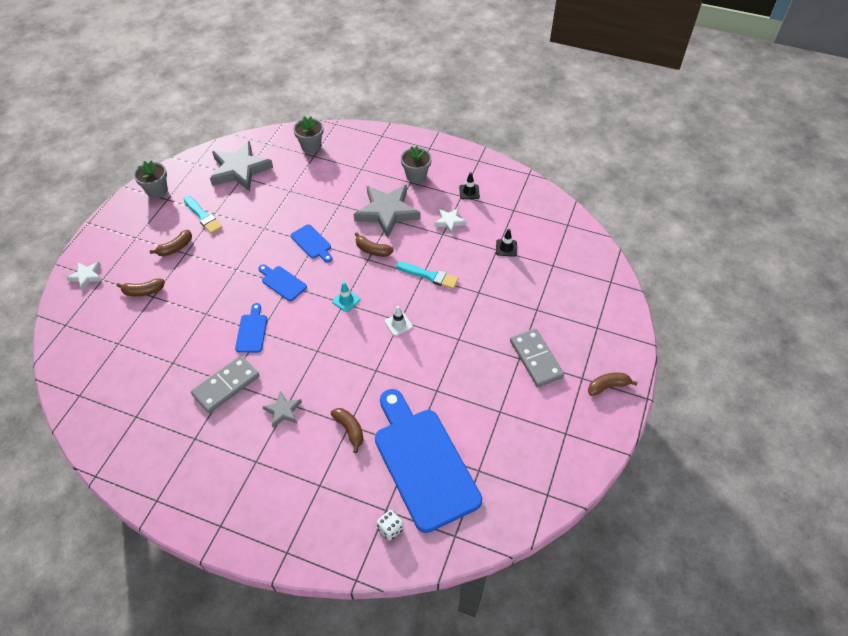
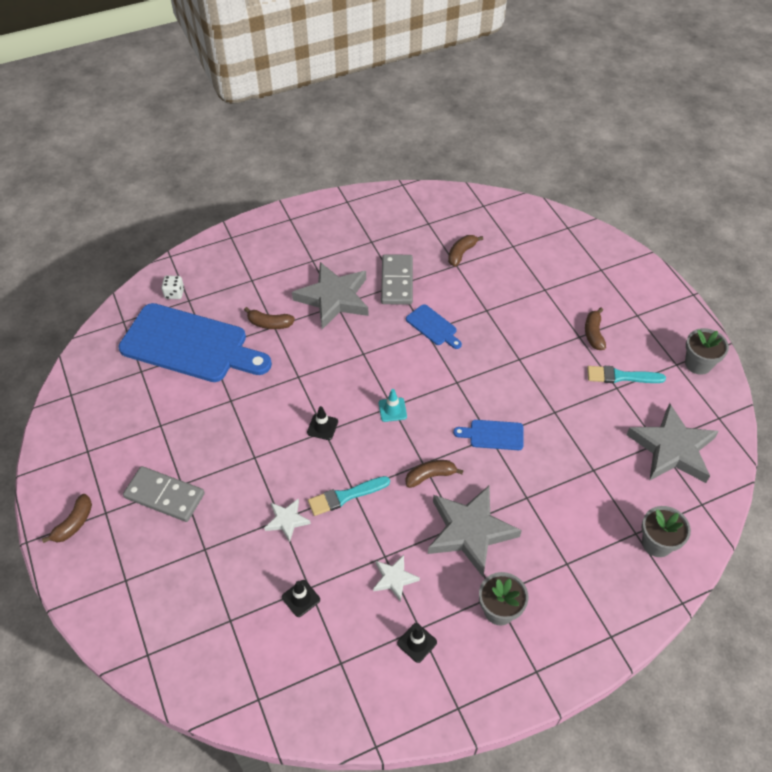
camera: 135 degrees right, 0 degrees up
(86, 276) = (615, 262): white star -> white star (287, 520)
(143, 291) = (557, 287): brown banana -> brown banana (461, 253)
(282, 282) = (466, 380): blue cutting board -> none
(283, 411) = (333, 298): grey star -> grey star, size x2.05
(398, 324) = (322, 427): white traffic cone -> black traffic cone

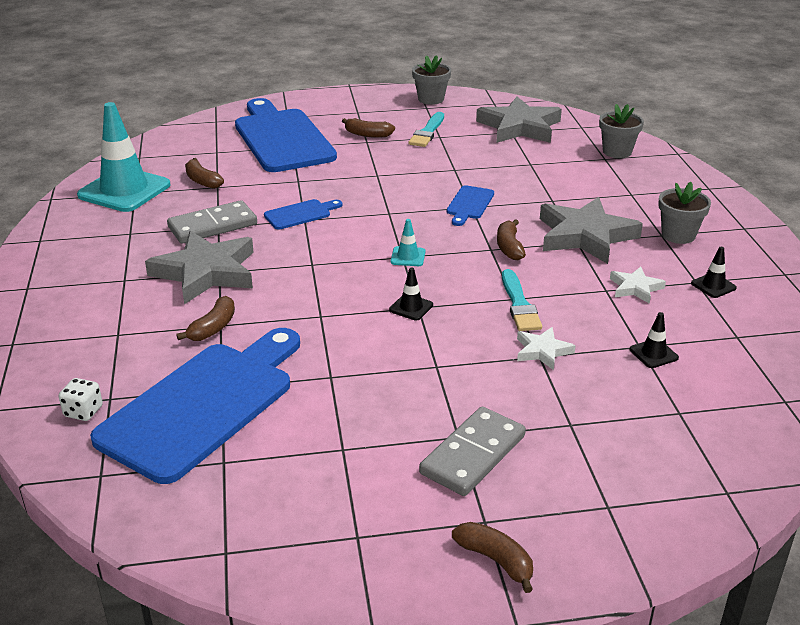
camera: 75 degrees left, 20 degrees down
(396, 281) = (212, 226): grey domino -> grey domino turned 45 degrees counterclockwise
(429, 216) = (124, 190): none -> turquoise traffic cone
(557, 278) = (282, 138): none -> blue cutting board

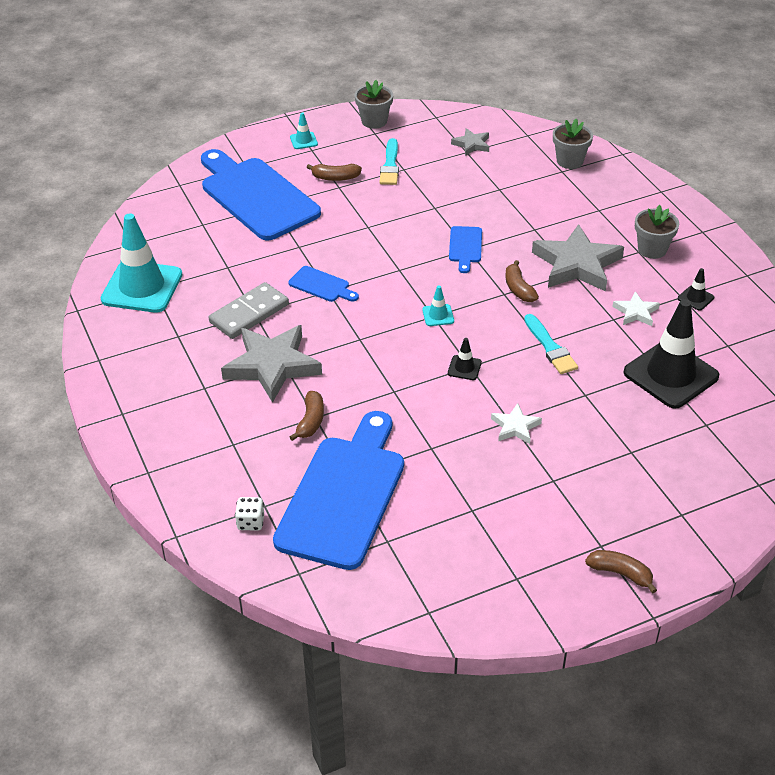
camera: 15 degrees left, 10 degrees up
(202, 181) = (209, 262): brown banana -> none
(300, 214) = (321, 285): blue cutting board -> blue cutting board turned 75 degrees clockwise
(354, 105) = (303, 141): none -> turquoise traffic cone
(473, 455) = (571, 493): grey domino -> none
(519, 127) = (471, 144): grey star -> grey star, size x0.49
(542, 351) = (586, 389): white star -> white star (515, 427)
(653, 354) = (670, 374): black traffic cone -> black traffic cone, size x2.41

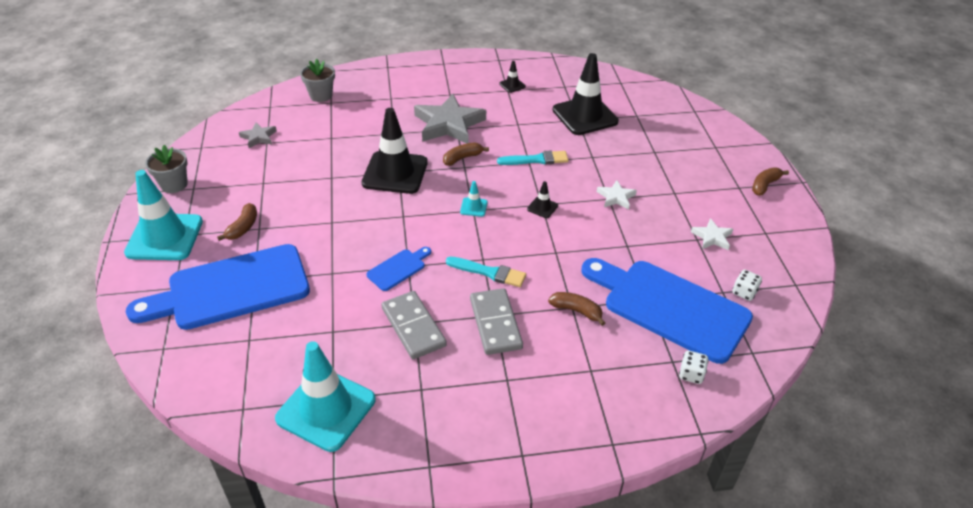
camera: 75 degrees left, 0 degrees up
(272, 366) = (495, 323): grey star -> grey domino
(303, 141) = (164, 237): turquoise traffic cone -> turquoise traffic cone, size x2.41
(390, 165) = (251, 189): turquoise brush -> turquoise brush (489, 272)
(394, 561) = (744, 292): none -> white dice
(465, 247) = (395, 173): blue cutting board -> black traffic cone
(518, 289) = (462, 158): brown banana -> brown banana turned 150 degrees clockwise
(636, 312) = (515, 113): white star -> white star (712, 237)
(652, 249) = (451, 88): grey flower pot -> none

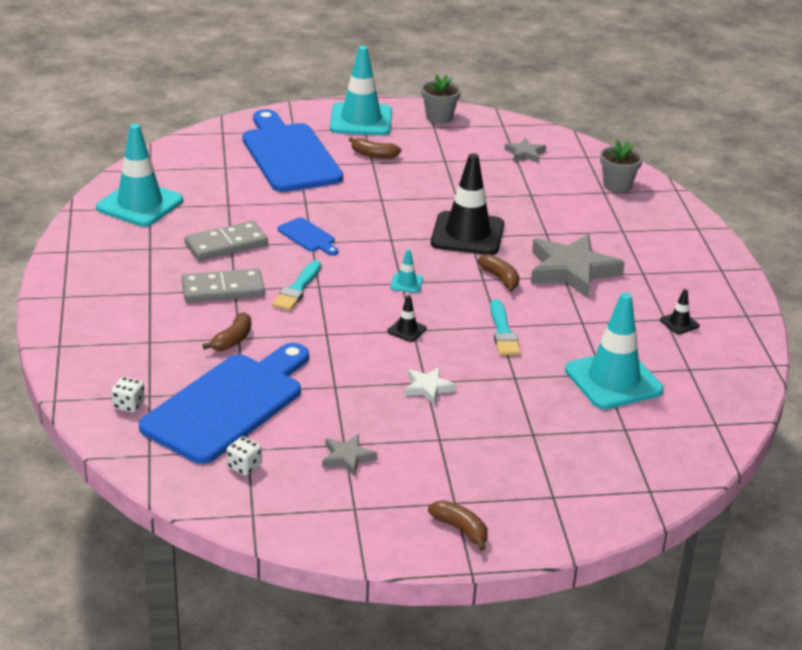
camera: 90 degrees right, 10 degrees down
(585, 116) = (613, 380): black traffic cone -> turquoise traffic cone
(712, 237) = (347, 458): white star -> grey star

